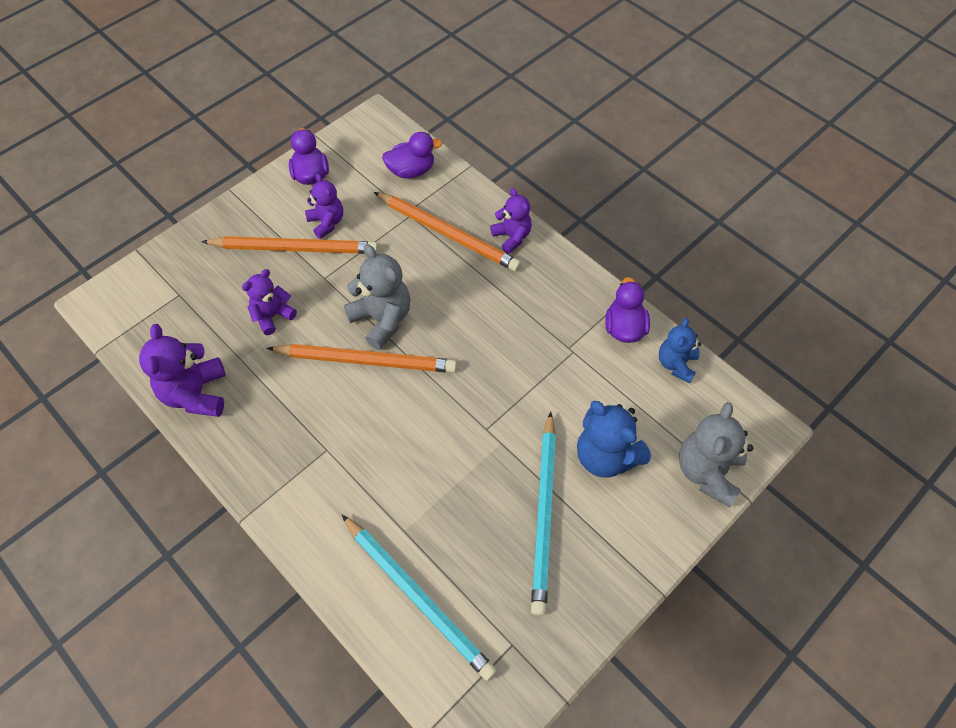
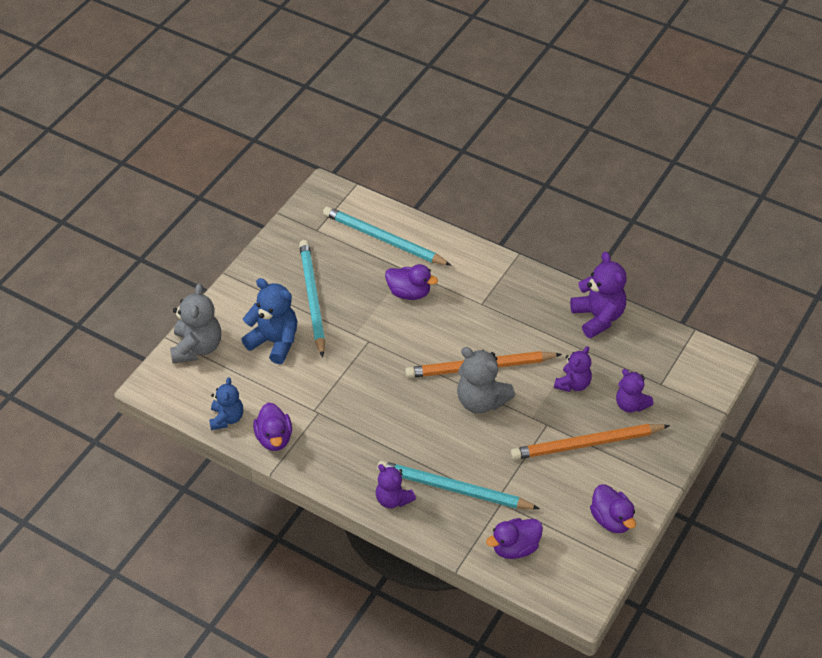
camera: 165 degrees right, 10 degrees down
(327, 222) = (570, 474): purple teddy bear -> purple teddy bear (631, 405)
(412, 490) = (409, 293): none -> purple duck
(448, 233) = (453, 489): orange pencil -> turquoise pencil

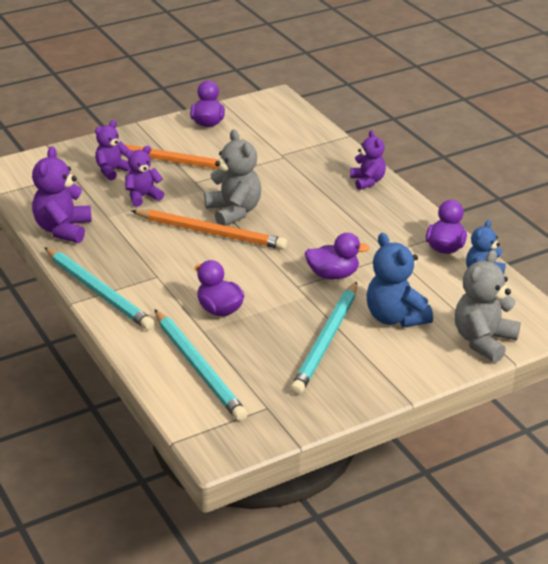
camera: 150 degrees left, 15 degrees down
(453, 489) = (312, 172): turquoise pencil -> turquoise pencil (98, 291)
(515, 548) = (295, 132): purple duck -> purple duck (333, 275)
(631, 405) = (112, 171): purple teddy bear -> purple teddy bear turned 120 degrees counterclockwise

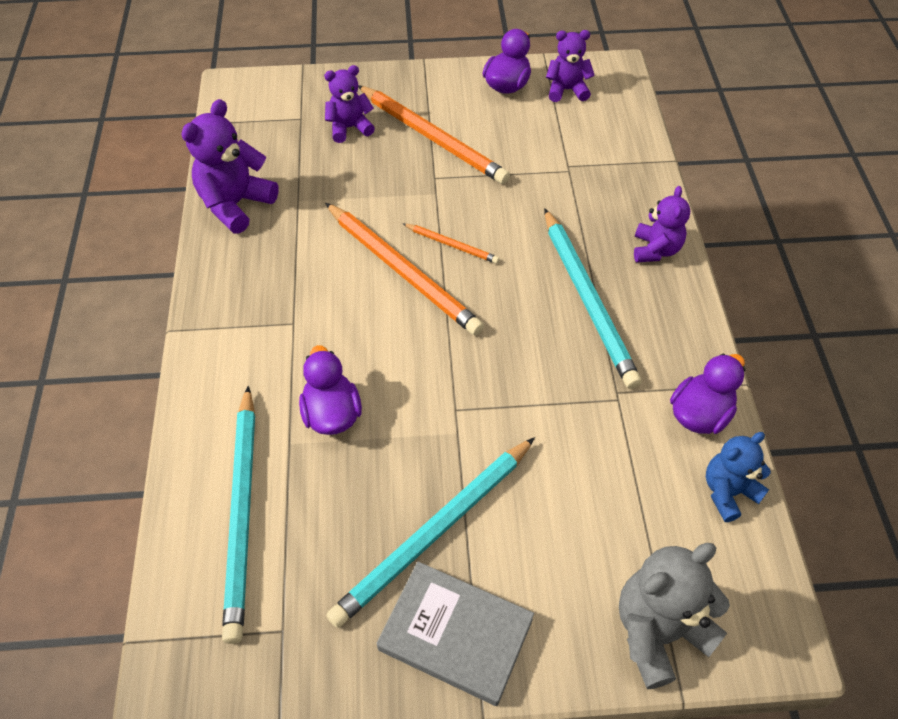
camera: 25 degrees right, 20 degrees up
(98, 291) = (210, 323): turquoise pencil -> turquoise pencil (588, 299)
(143, 196) = (358, 181): purple teddy bear -> purple teddy bear (566, 90)
(234, 212) = (452, 245): grey teddy bear -> orange pencil
(333, 275) = (514, 407): purple duck -> none
(371, 377) = (455, 634): none -> grey book
(395, 317) = (555, 526): blue teddy bear -> none

